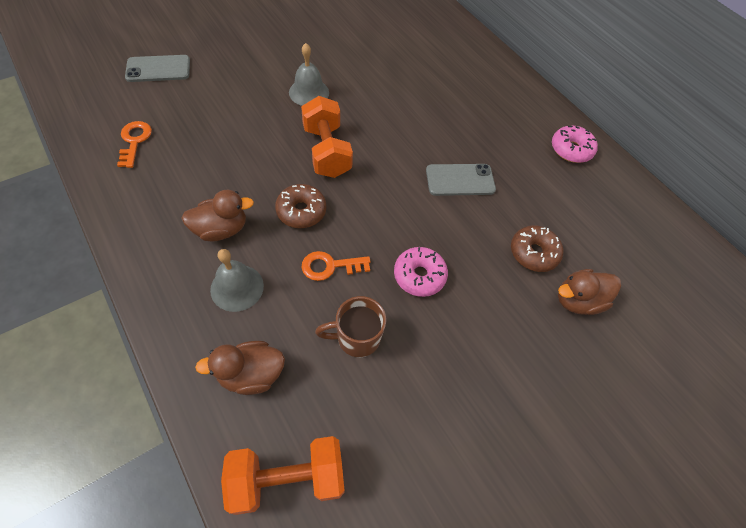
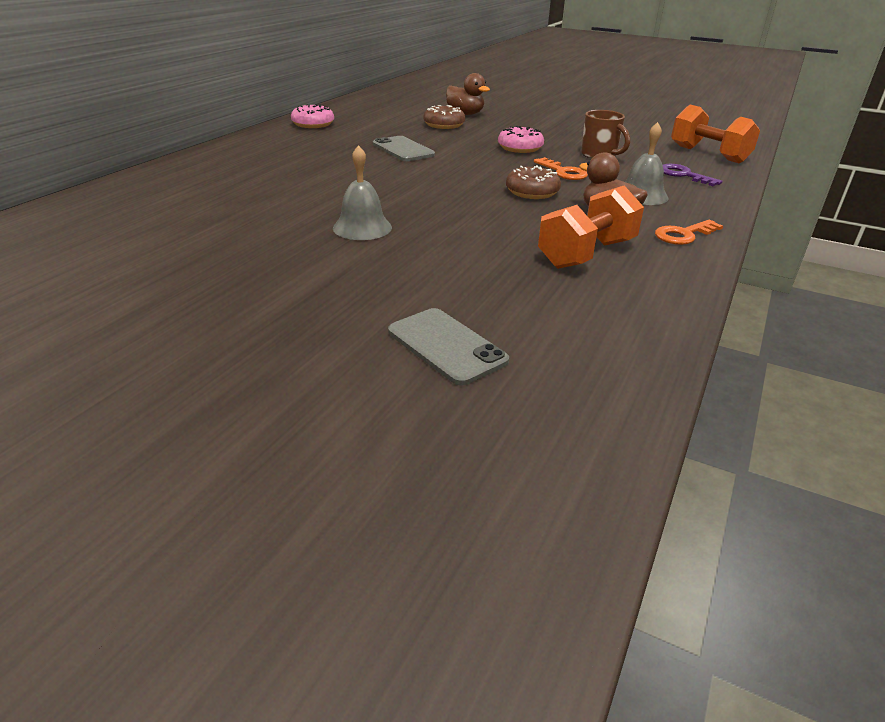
camera: 115 degrees left, 25 degrees down
(134, 141) = (596, 301): orange key -> orange key (683, 235)
(251, 374) = (684, 175): brown duck -> purple key
(327, 151) = (444, 198): orange dumbbell -> orange dumbbell (586, 254)

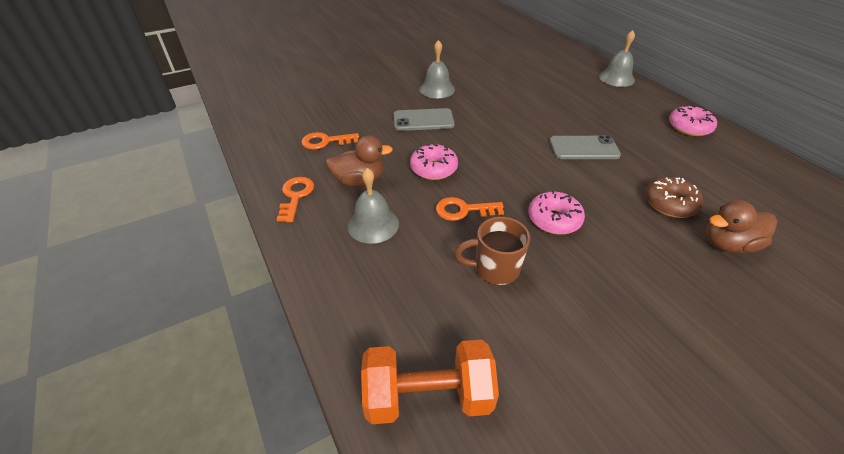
camera: 125 degrees right, 10 degrees up
(222, 150) = (616, 78): none -> grey bell
(446, 346) = (309, 75): grey phone -> grey phone (423, 120)
(532, 192) = (433, 169): brown donut -> pink donut
(586, 254) = (325, 141): orange dumbbell -> orange key
(684, 175) = (387, 296): purple key -> none

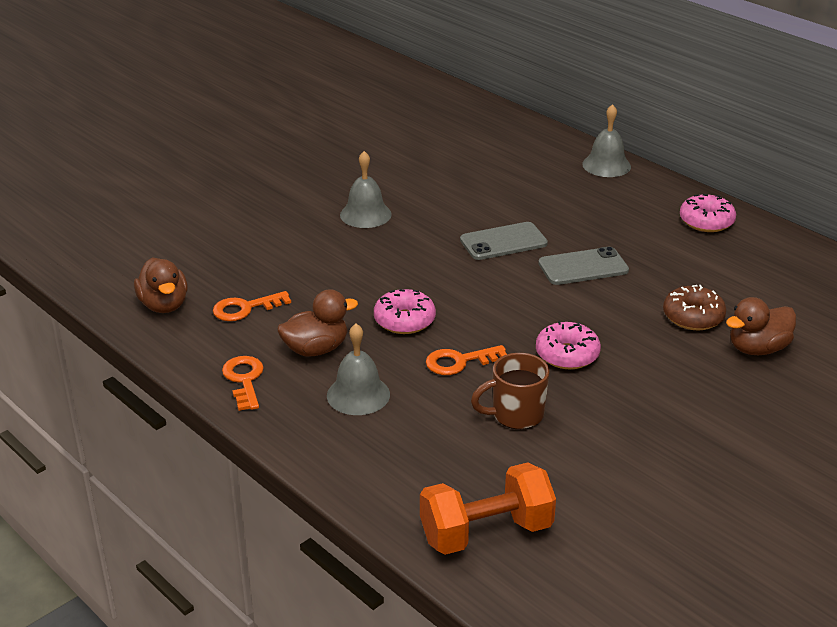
camera: 15 degrees left, 10 degrees down
(274, 131) = (164, 305): none -> brown duck
(423, 120) = (365, 261): grey phone -> grey phone (503, 242)

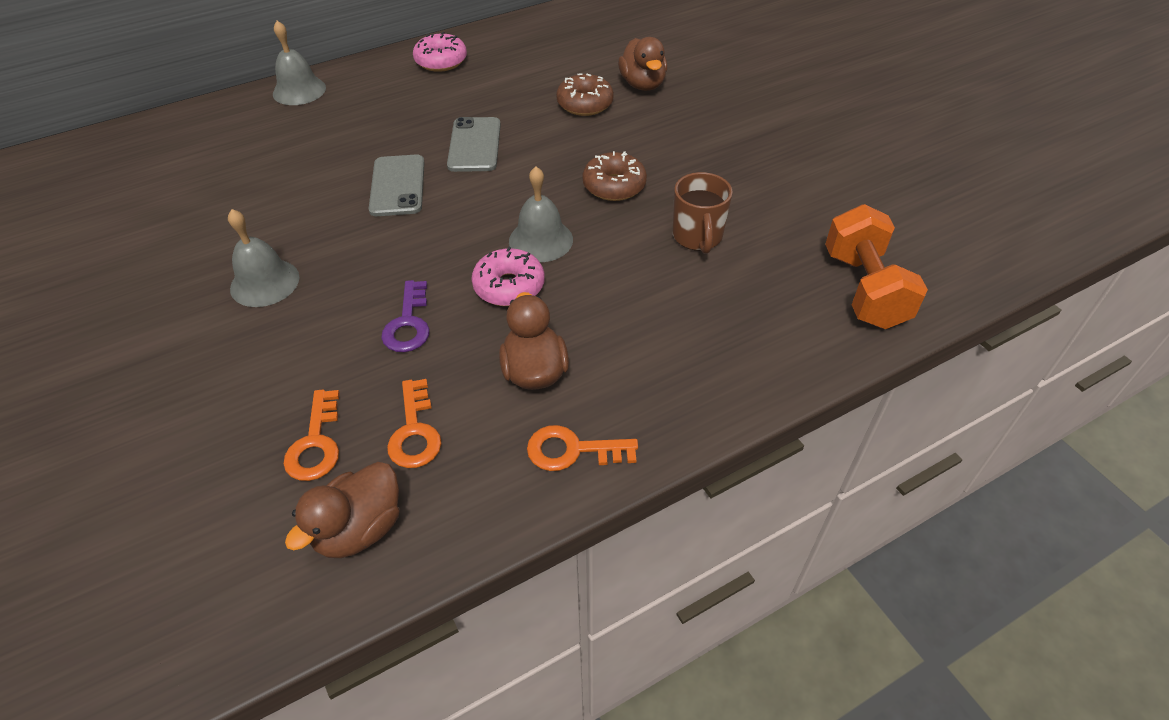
camera: 75 degrees left, 15 degrees up
(164, 305) = (359, 529): brown duck -> brown duck turned 135 degrees clockwise
(346, 283) = (408, 323): none -> purple key
(358, 395) = (633, 346): grey bell -> grey bell (540, 240)
(459, 362) = (600, 258): orange key -> orange key (316, 443)
(567, 354) = (614, 186): pink donut -> brown donut

